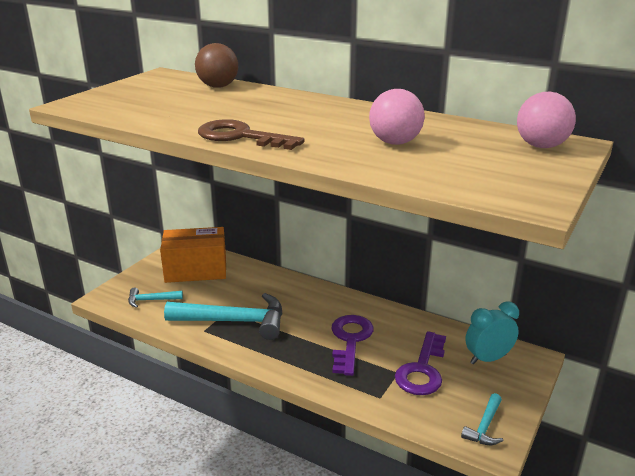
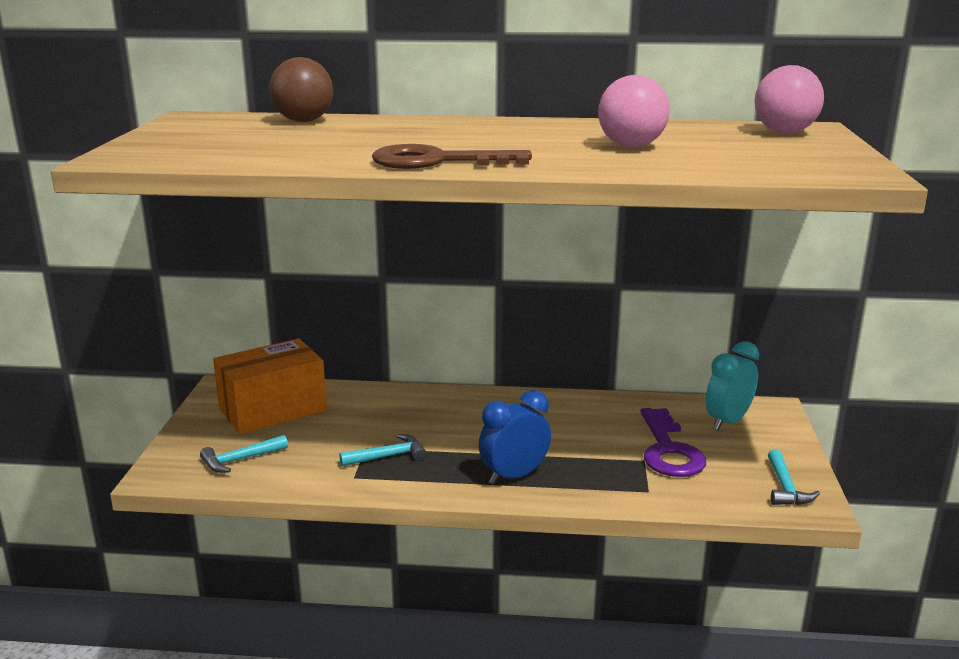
camera: 25 degrees left, 5 degrees down
(235, 321) = (388, 456): turquoise hammer -> turquoise hammer, size x0.48
(299, 359) = (514, 476): none -> blue clock
(350, 340) = (557, 441): purple key -> none

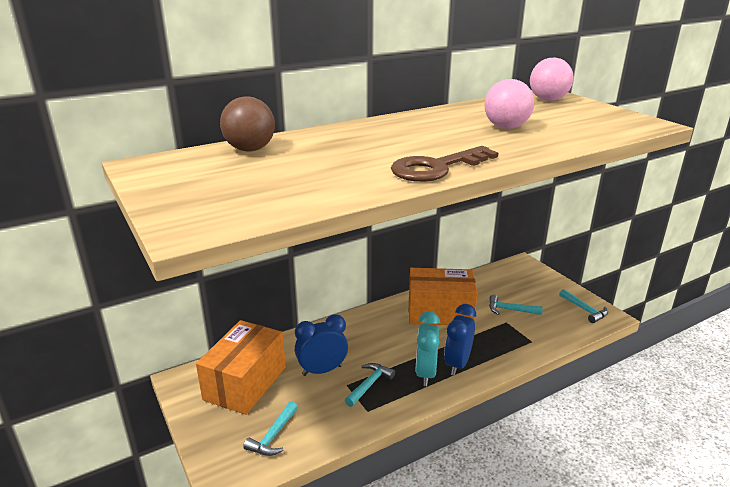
camera: 35 degrees left, 5 degrees up
(358, 426) = (322, 370): none -> blue clock
(569, 421) = (440, 312): none -> orange box
(669, 450) = (510, 310): purple key -> turquoise hammer
(728, 421) = (513, 279): turquoise clock -> turquoise clock (425, 373)

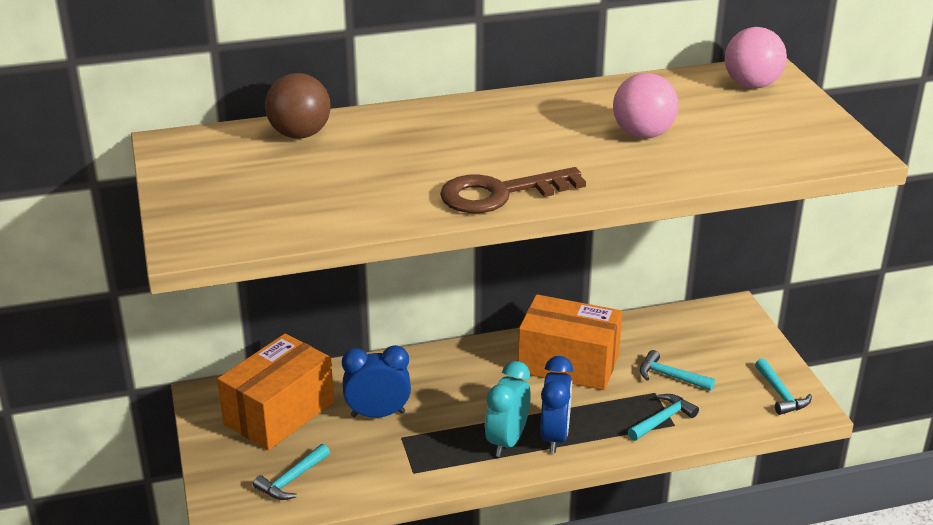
camera: 15 degrees right, 5 degrees up
(369, 384) = (429, 442): turquoise hammer -> turquoise hammer (663, 419)
(457, 364) = (555, 436): blue clock -> blue clock turned 150 degrees clockwise

